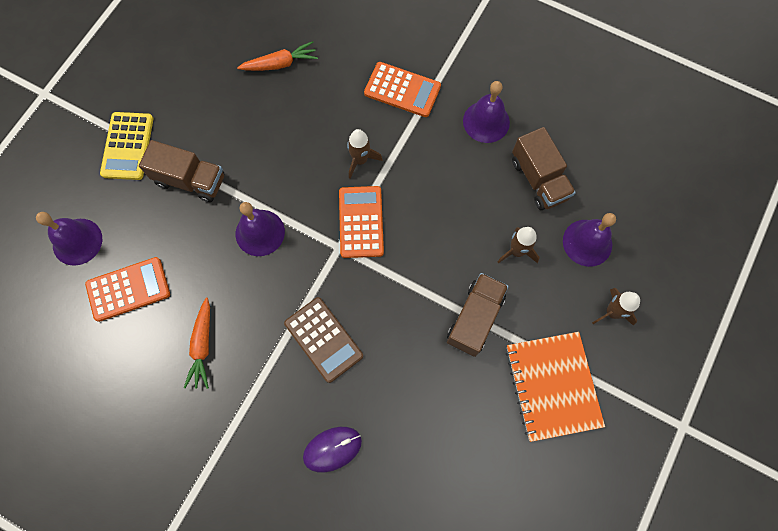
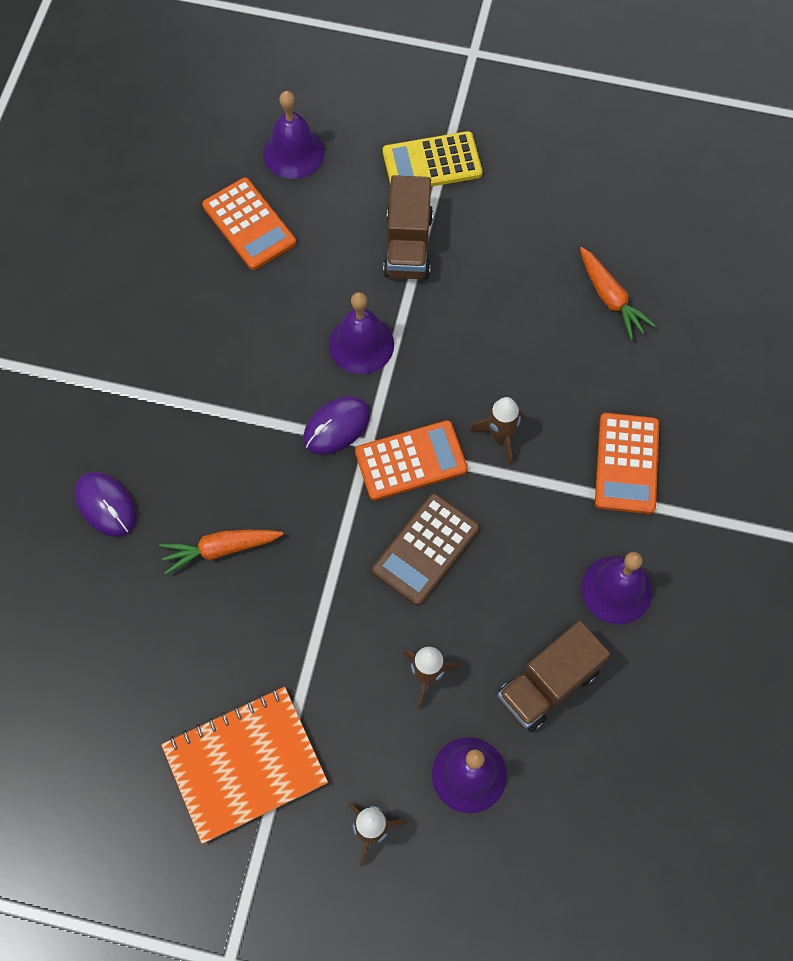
camera: 75 degrees right, 5 degrees down
(202, 346) = (199, 324): orange carrot -> orange carrot (220, 549)
(319, 265) = (336, 427): none -> purple mouse
(323, 339) = (240, 458): brown calculator -> brown calculator (426, 549)
(475, 318) = (314, 639): brown truck -> none

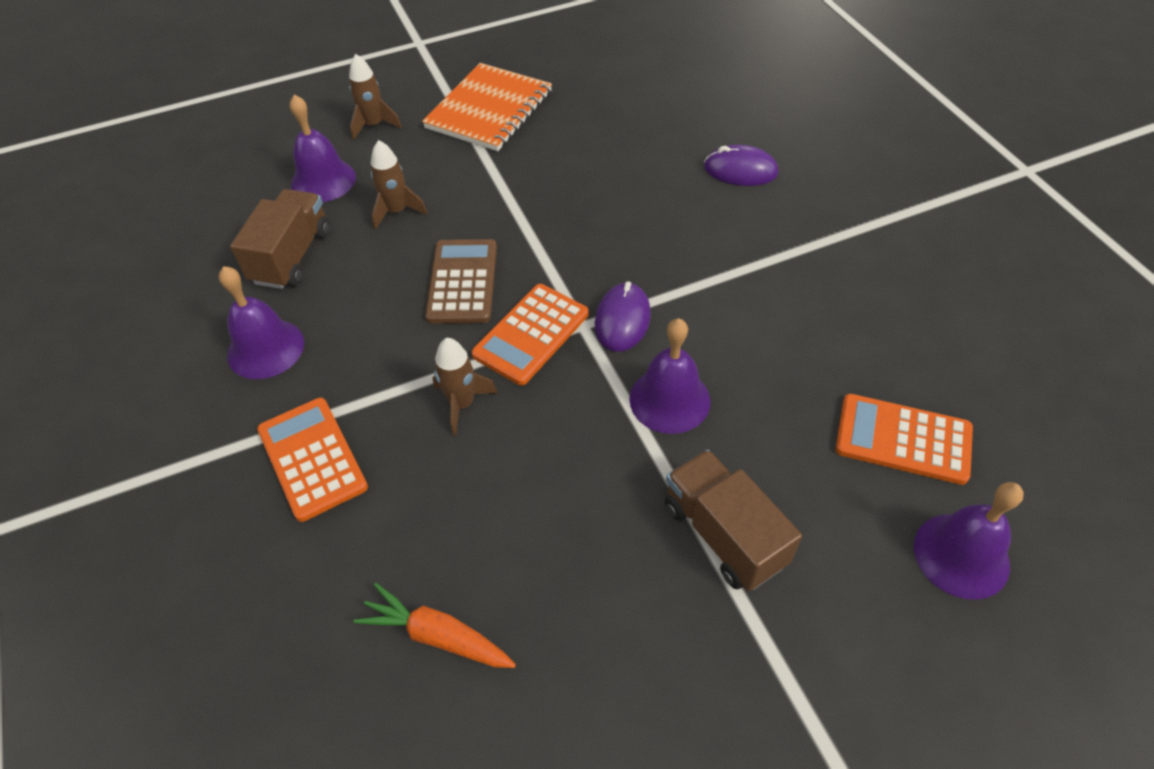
camera: 145 degrees right, 15 degrees down
(220, 549) = (627, 193): orange carrot -> none
(432, 163) = (800, 667): yellow calculator -> none

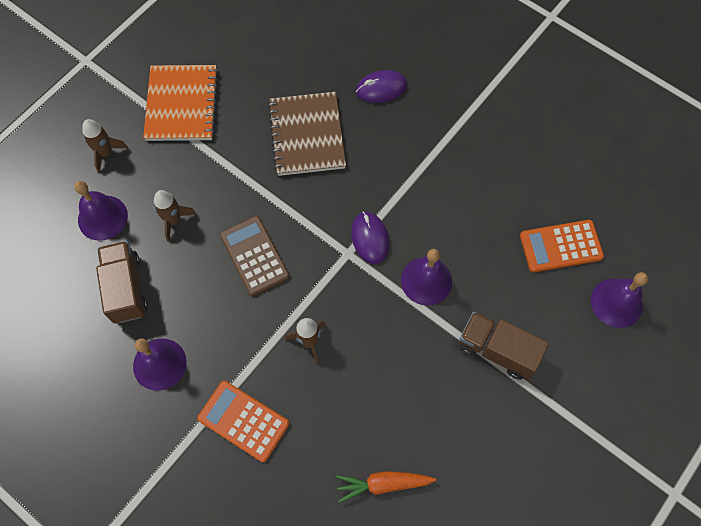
camera: 30 degrees left, 15 degrees up
(531, 334) = (321, 274): orange calculator -> none
(614, 185) = (307, 135): none -> brown notebook

